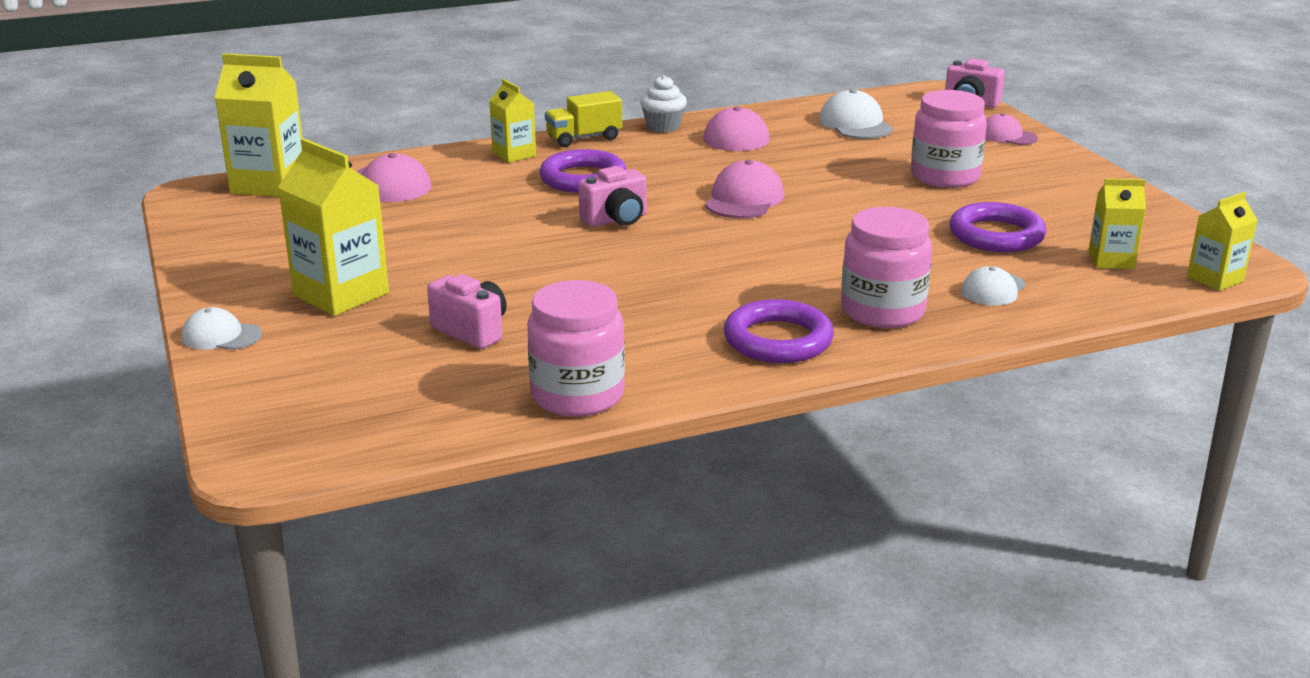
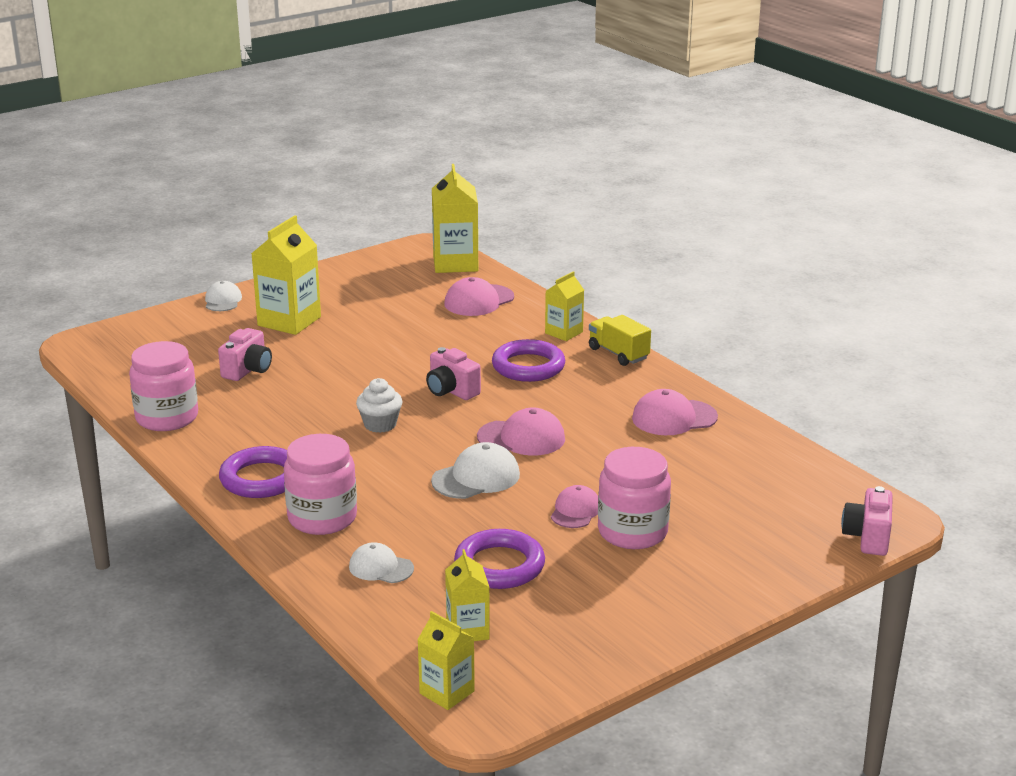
camera: 75 degrees right, 0 degrees up
(663, 126) = (671, 382): white cupcake -> white cupcake (380, 424)
(855, 124) = (748, 474): white cap -> white cap (476, 478)
(1007, 136) = (776, 564): pink cap -> pink cap (575, 511)

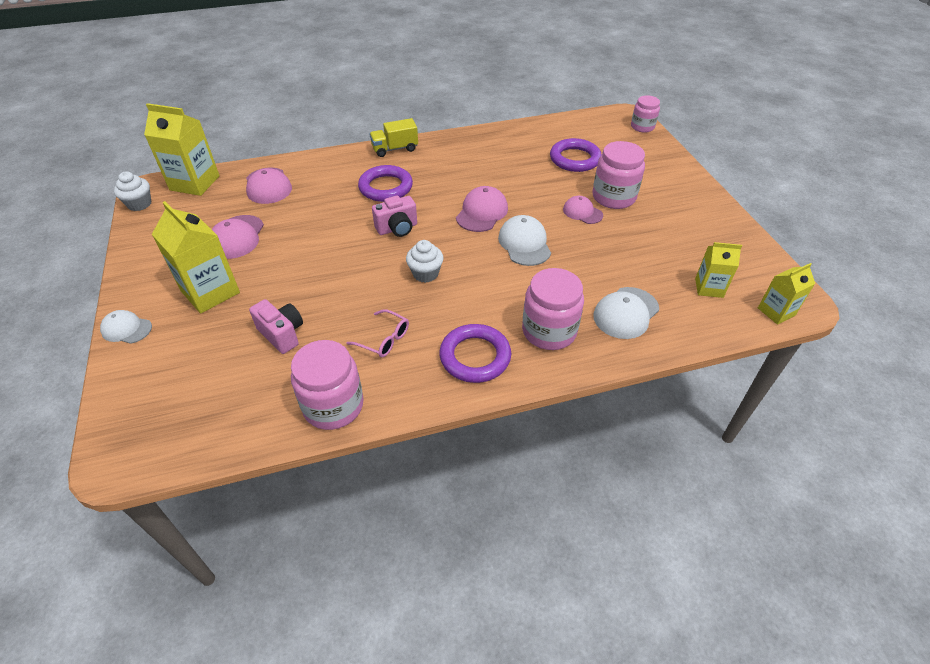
camera: 70 degrees left, 20 degrees up
(264, 423) = (384, 339): none -> pink glasses
(380, 567) = (626, 313): white cap -> white cap, size x1.51
(400, 249) = (139, 204): none -> white cupcake
(499, 565) = (637, 257): purple ring -> purple ring (575, 159)
(564, 332) = (349, 162): yellow carton -> none
(674, 418) = (489, 150): pink cap -> pink cap (237, 237)
(867, 538) = (642, 127): pink camera -> pink jar

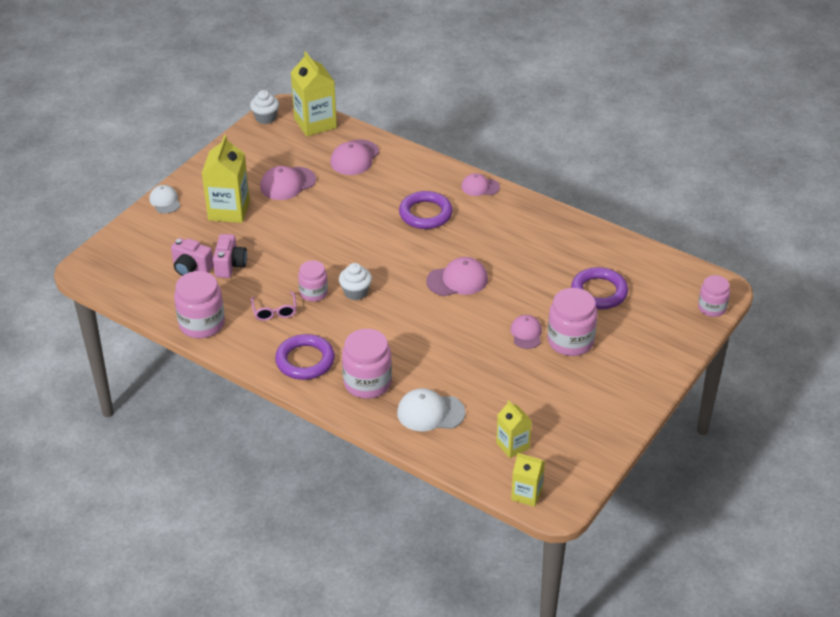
camera: 50 degrees right, 5 degrees down
(393, 299) = (313, 293): none -> pink jar
(395, 149) = (480, 187): yellow truck -> pink cap
(397, 228) = (386, 250): pink camera -> pink camera (191, 268)
(524, 243) = (447, 322): white cap -> none

